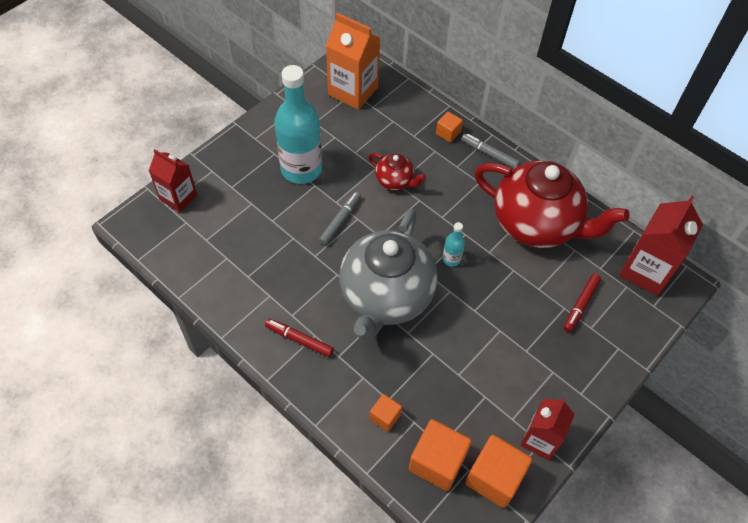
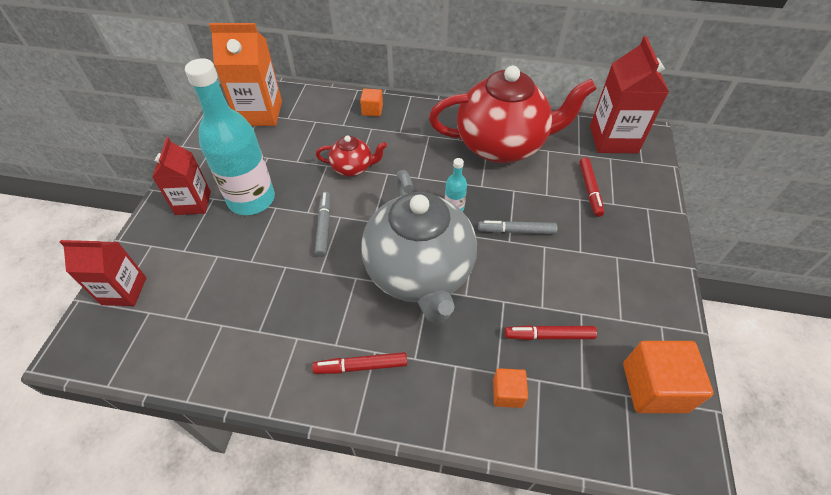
camera: 30 degrees left, 5 degrees down
(437, 462) = (592, 407): orange cube -> none
(446, 397) = (549, 336): none -> red marker
(489, 154) = (420, 111): grey marker -> grey marker (516, 231)
(540, 439) = (659, 323): red carton -> red carton (193, 203)

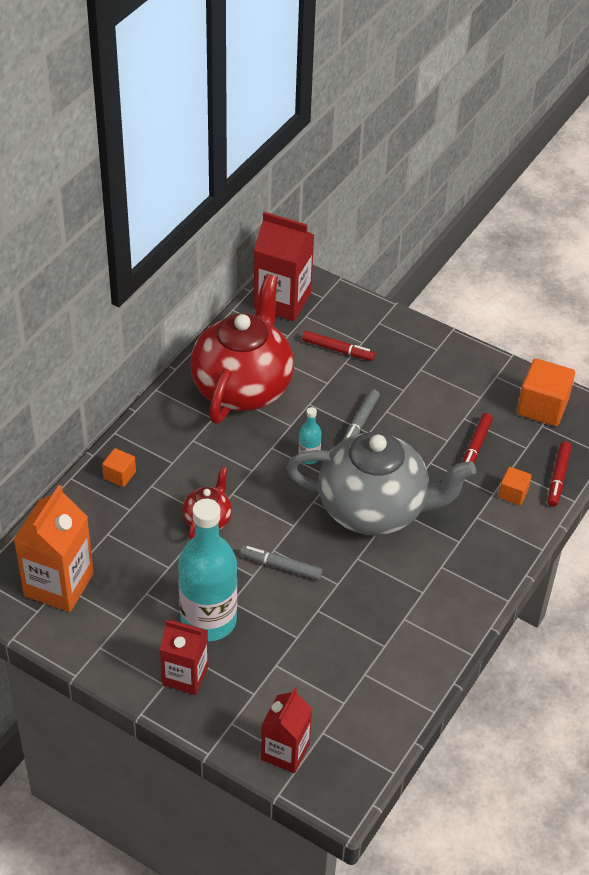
camera: 70 degrees left, 5 degrees down
(361, 366) = (451, 579): red marker -> red marker (558, 477)

